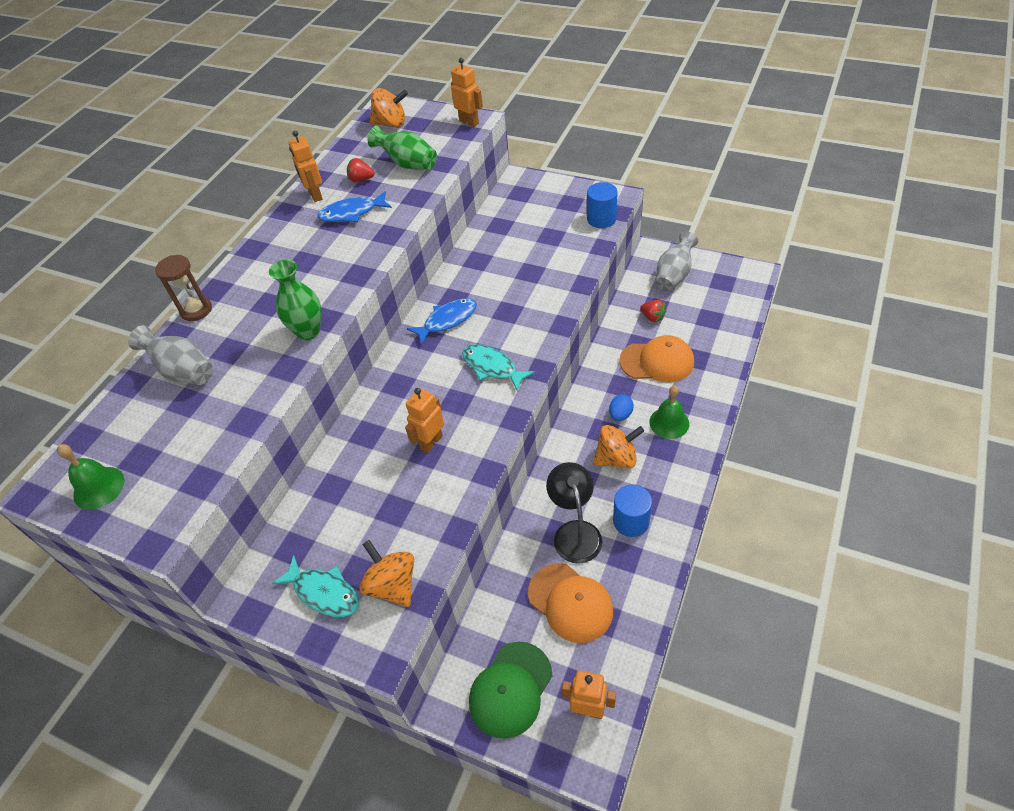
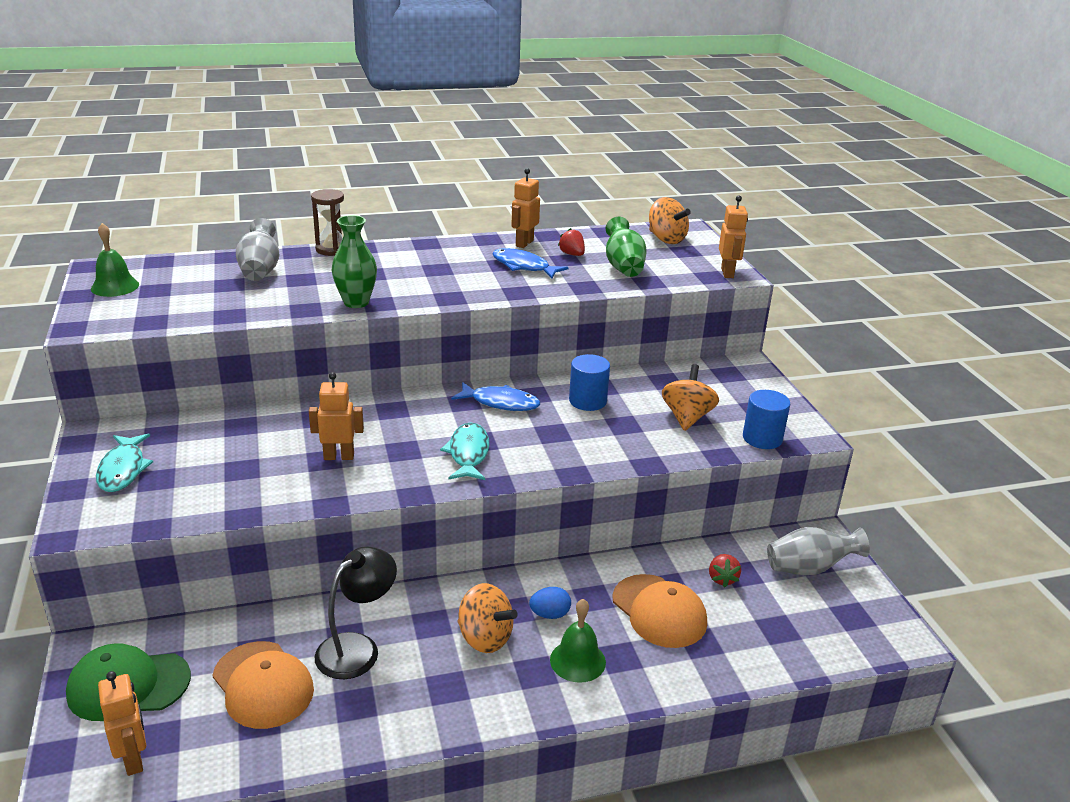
camera: 45 degrees right, 20 degrees down
(392, 585) = (154, 504): orange spinning top -> orange spinning top (687, 417)
(570, 602) = (263, 685): orange cap -> orange cap turned 45 degrees counterclockwise
(631, 521) = (407, 688): blue cylinder -> blue cylinder (587, 401)

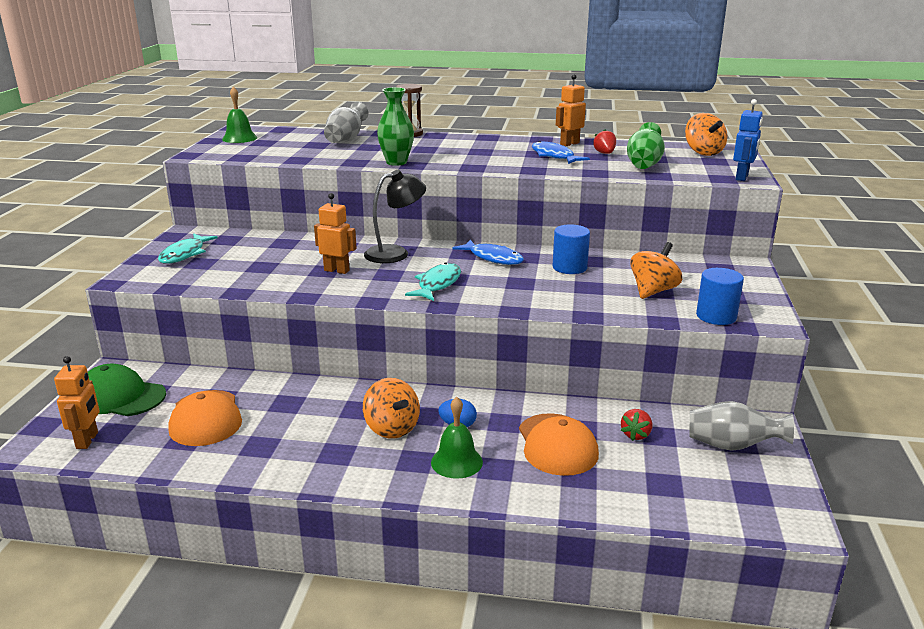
camera: 25 degrees right, 5 degrees down
(357, 648) = (289, 412): black lamp -> black lamp (395, 253)
(727, 273) = (742, 177): orange robot -> blue robot

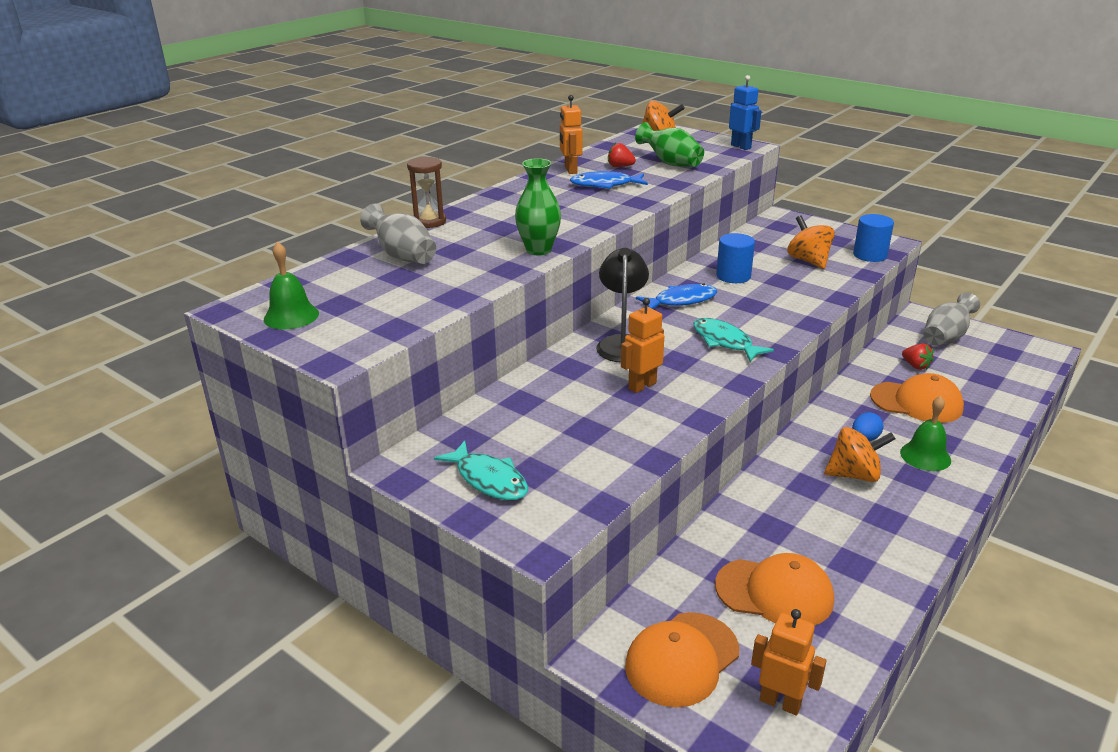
camera: 60 degrees left, 5 degrees up
(120, 397) = (682, 659): green cap -> orange cap

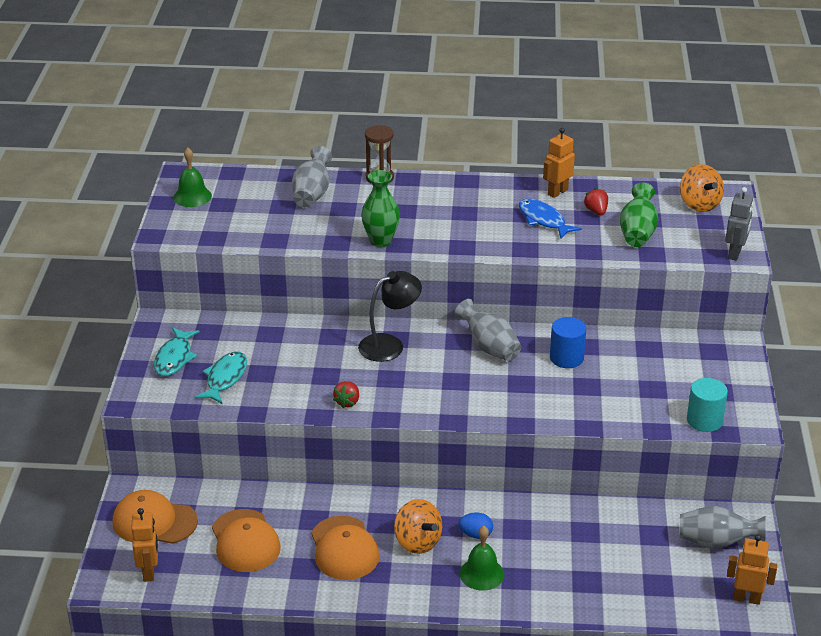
camera: 55 degrees right, 5 degrees up
(642, 386) = (338, 375): orange robot -> orange robot (746, 598)
(681, 301) = (489, 347): blue fish -> grey vase
(725, 342) = (442, 390): turquoise fish -> turquoise fish (225, 378)
(741, 147) = (735, 254): blue robot -> grey robot
(808, 261) = (647, 389): orange spinning top -> none
(870, 255) = (704, 420): blue cylinder -> turquoise cylinder
(915, 366) = (633, 535): red strawberry -> red strawberry (347, 402)
(916, 402) = (566, 550): orange cap -> orange cap (344, 548)

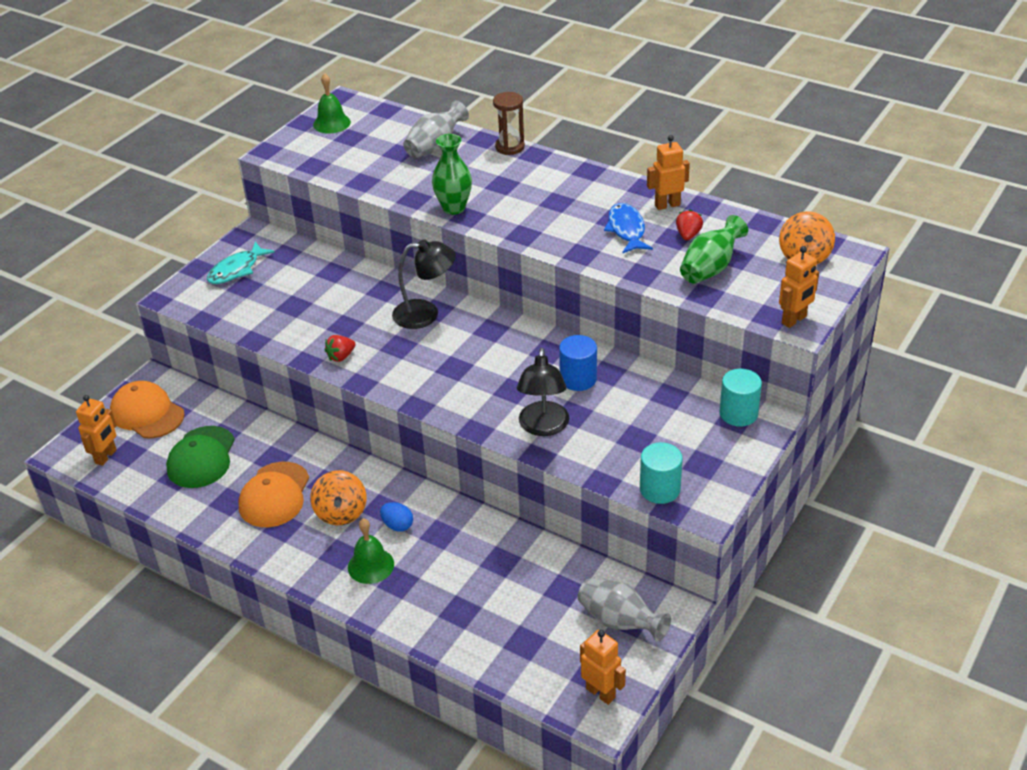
camera: 30 degrees right, 5 degrees up
(225, 378) = (260, 301): turquoise fish -> none
(245, 541) = (201, 457): orange cap -> green cap
(489, 347) = (514, 345): grey vase -> none
(573, 404) = (543, 427): none -> black lamp
(712, 346) = (738, 414): none -> turquoise cylinder
(735, 254) = (794, 320): grey robot -> orange robot

